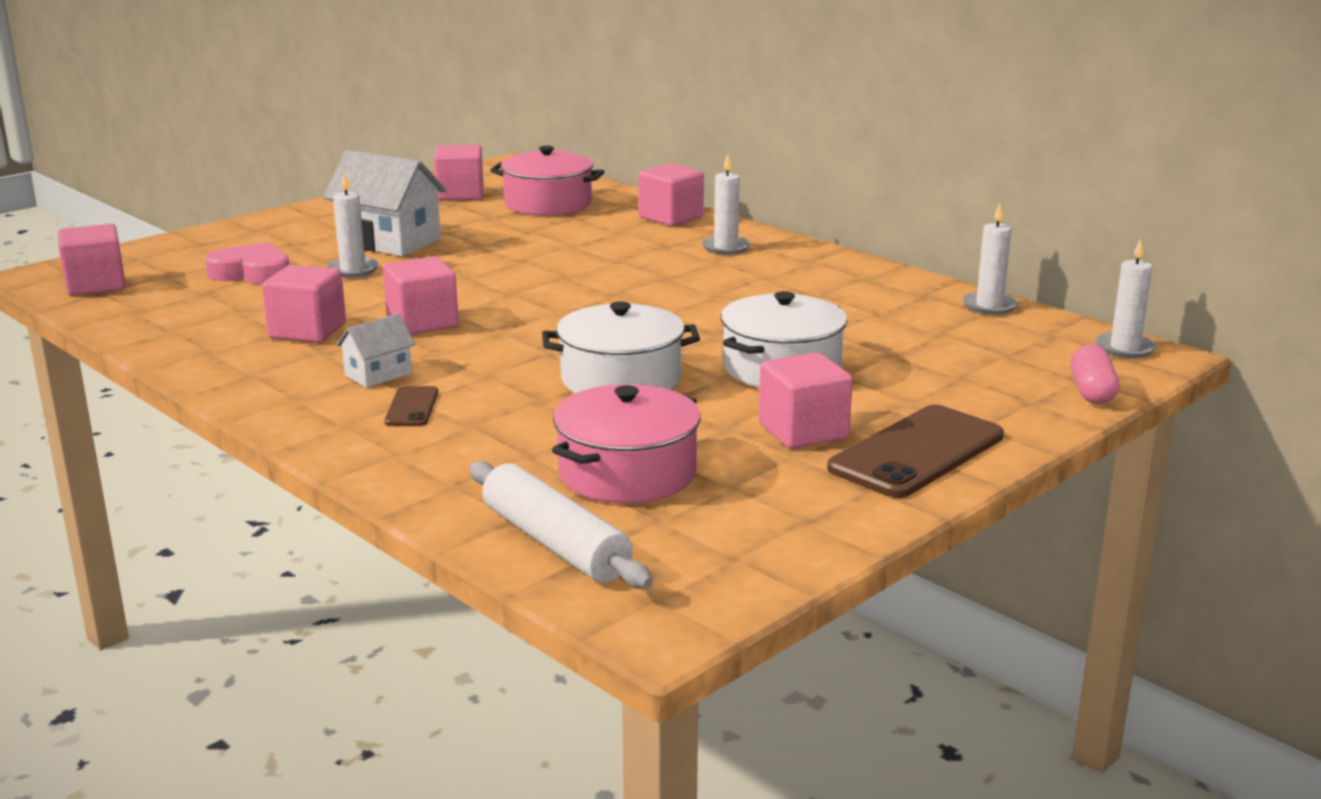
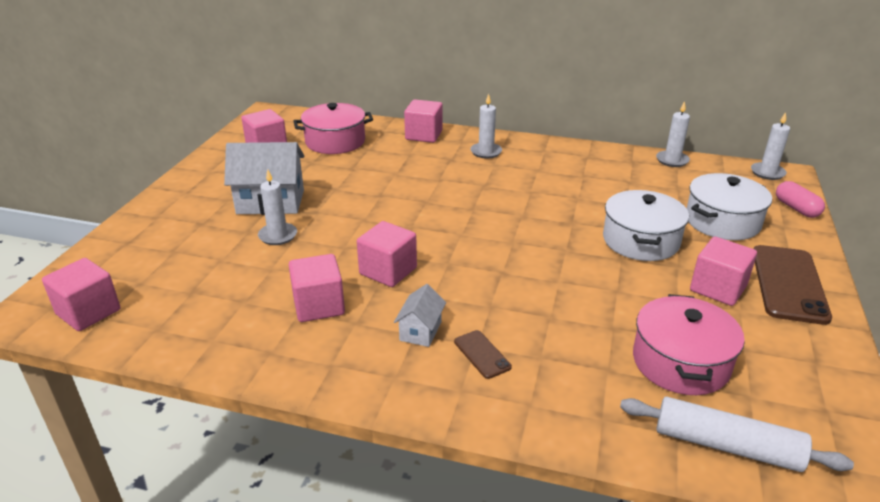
camera: 30 degrees left, 10 degrees up
(252, 273) = (205, 260): pink heart -> none
(621, 379) = (571, 281): white pot -> white pot (722, 221)

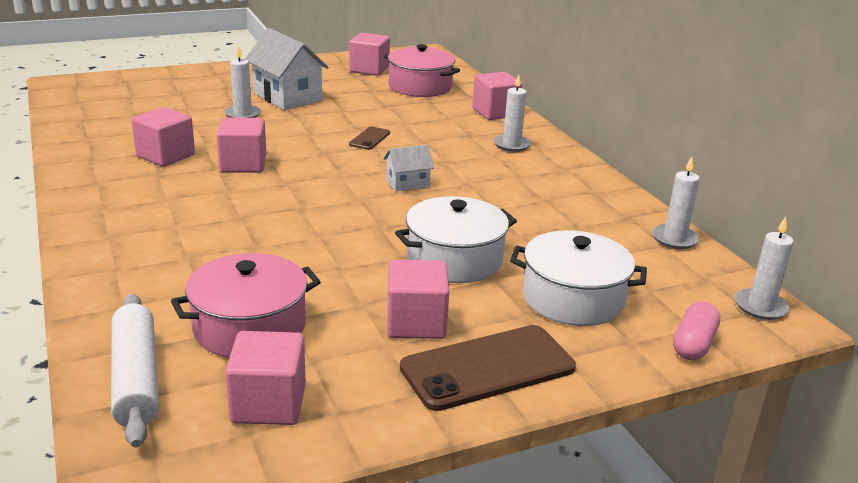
camera: 50 degrees right, 5 degrees down
(88, 312) = (82, 96): pink cube -> pink cube (268, 404)
(420, 331) = (172, 200): white house -> white house (407, 183)
(482, 354) = (166, 232): brown phone -> brown phone (369, 138)

